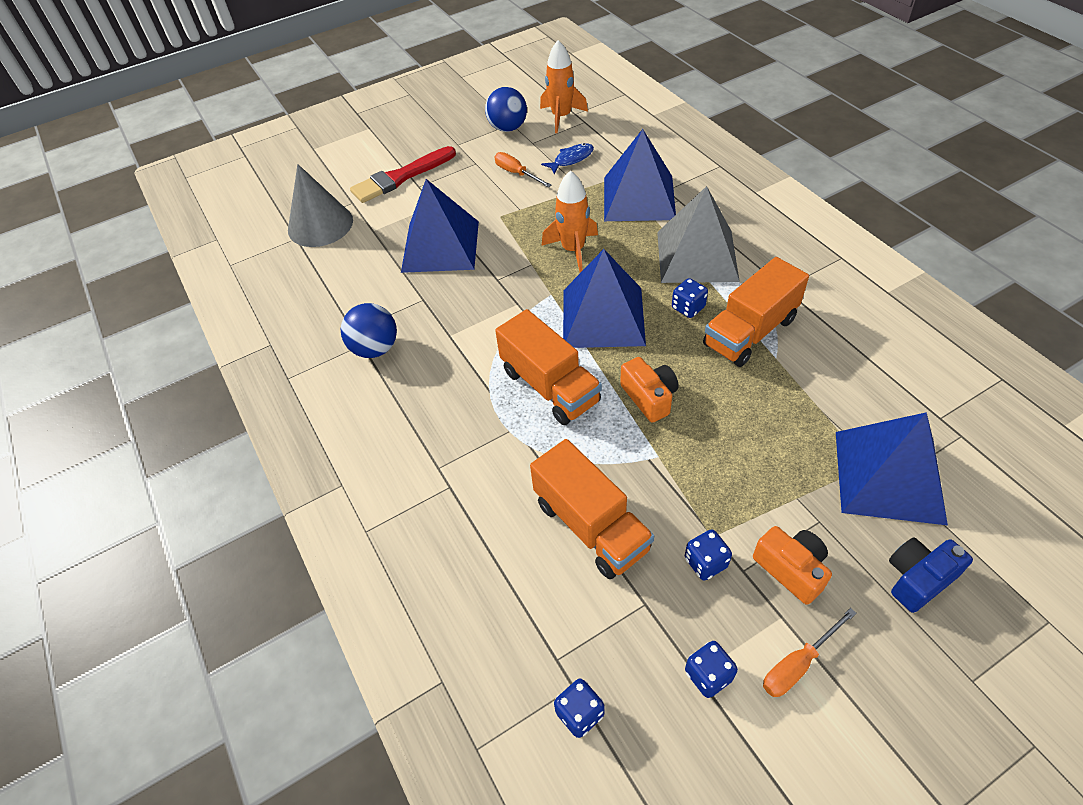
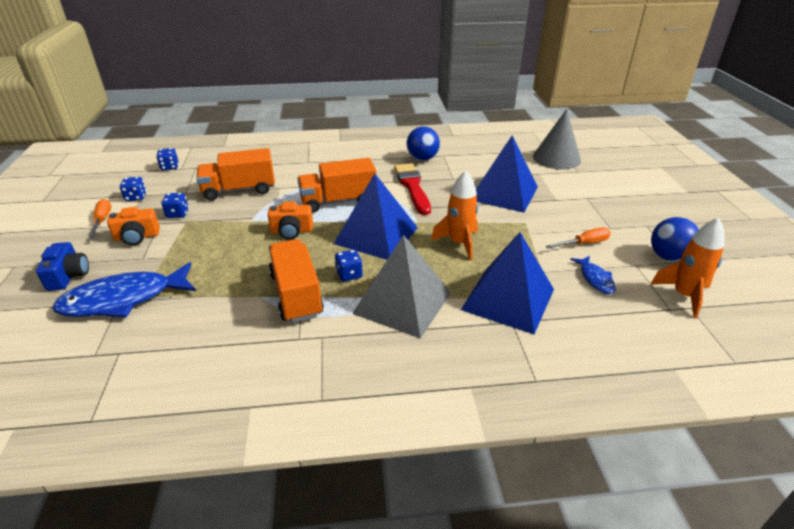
camera: 110 degrees right, 15 degrees down
(401, 177) = (603, 193): red brush -> red brush (412, 187)
(889, 476) = (123, 299): blue pyramid -> blue fish

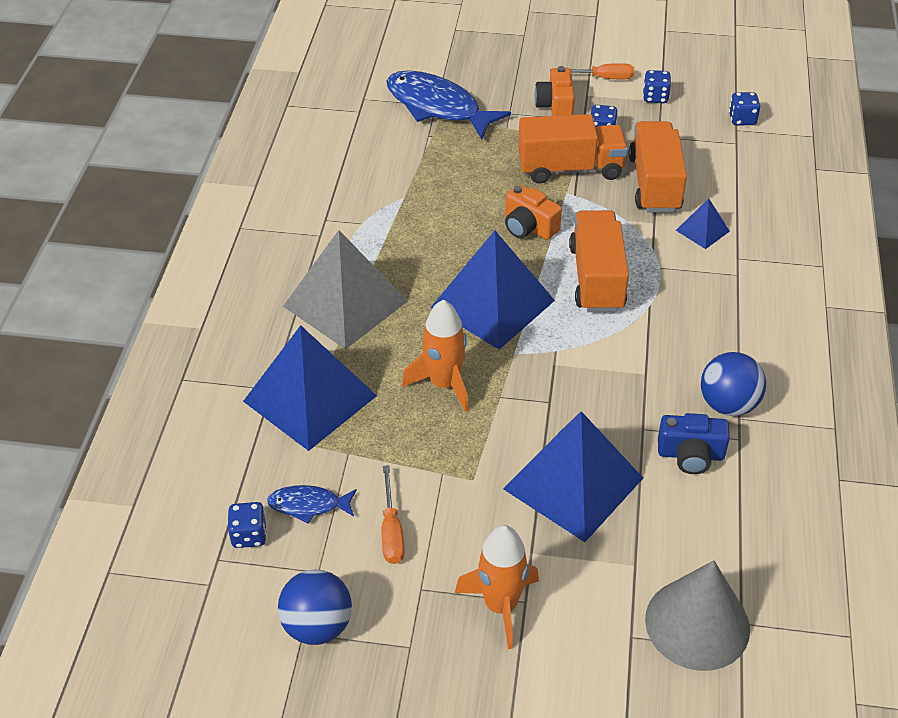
camera: 105 degrees right, 10 degrees up
(68, 276) = (493, 69): blue camera -> blue camera (690, 455)
(123, 299) = (438, 107): blue fish -> blue fish turned 45 degrees counterclockwise
(285, 172) = (702, 230): none -> blue pyramid
(291, 231) = (528, 227): orange camera -> orange camera turned 60 degrees counterclockwise
(296, 294) = (395, 222): orange truck -> orange truck (570, 168)
(349, 275) = (415, 267): blue dice -> blue dice (249, 535)
(412, 187) = (622, 369): red brush -> none
(684, 295) = (232, 591): orange rocket -> orange rocket (501, 606)

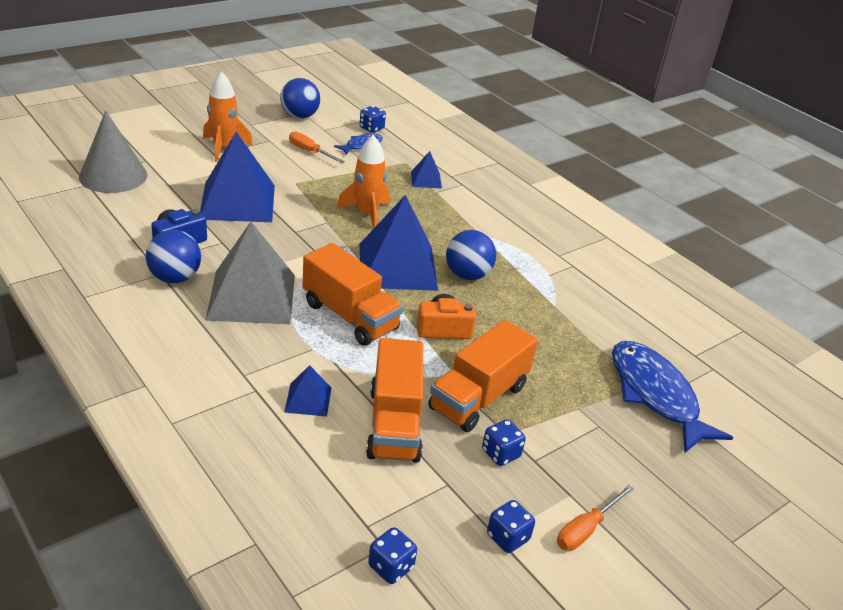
camera: 130 degrees right, 10 degrees down
(310, 398) = (426, 180): blue pyramid -> blue pyramid, size x0.46
(345, 303) = (481, 227): grey pyramid -> grey pyramid (252, 297)
(438, 107) = (655, 395): blue fish -> blue fish turned 105 degrees counterclockwise
(438, 261) = (467, 275): none -> blue ball
(555, 106) = (576, 460): orange camera -> none
(654, 184) = (394, 424): orange truck -> orange truck turned 45 degrees clockwise

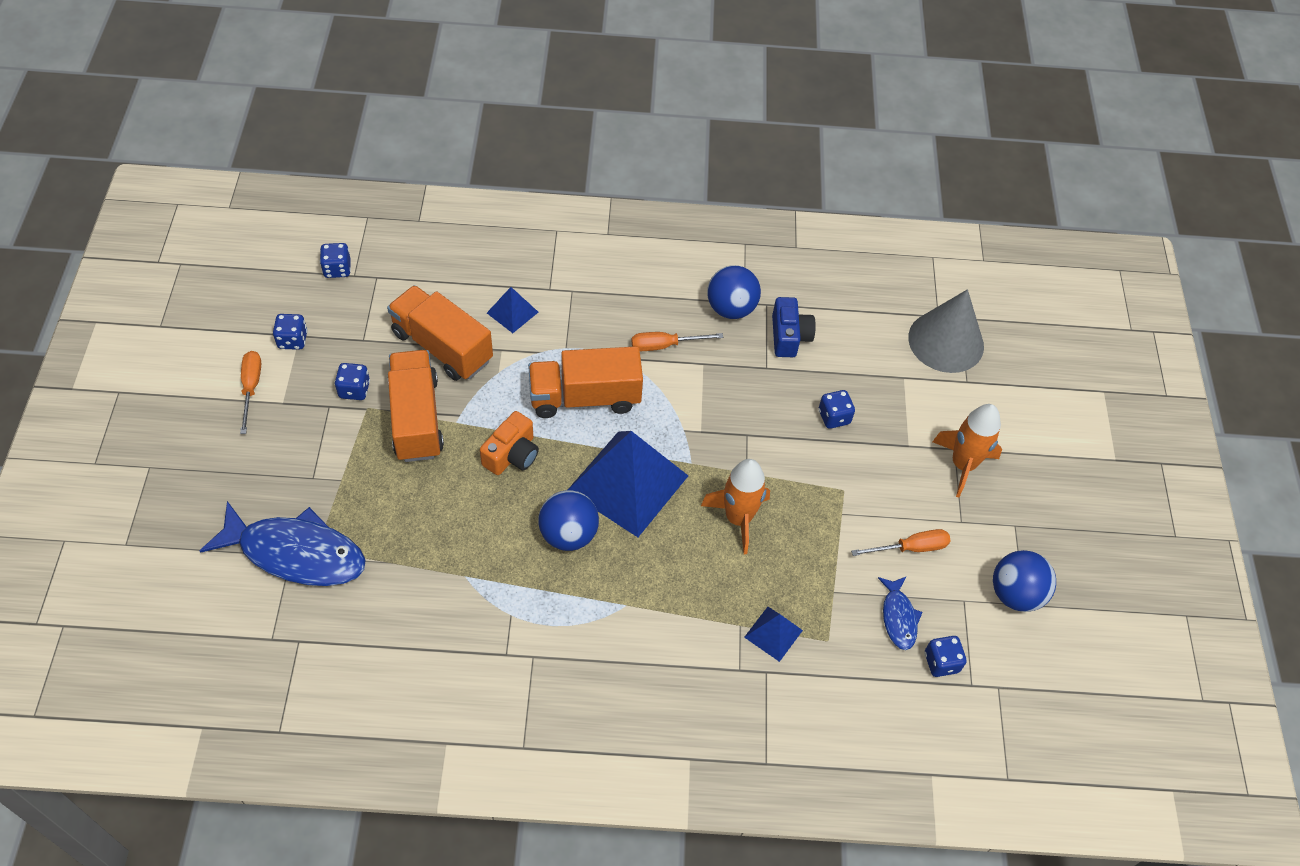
camera: 130 degrees right, 20 degrees up
(238, 201) = (834, 417): blue pyramid -> blue dice
(252, 297) = (665, 345): grey pyramid -> orange screwdriver

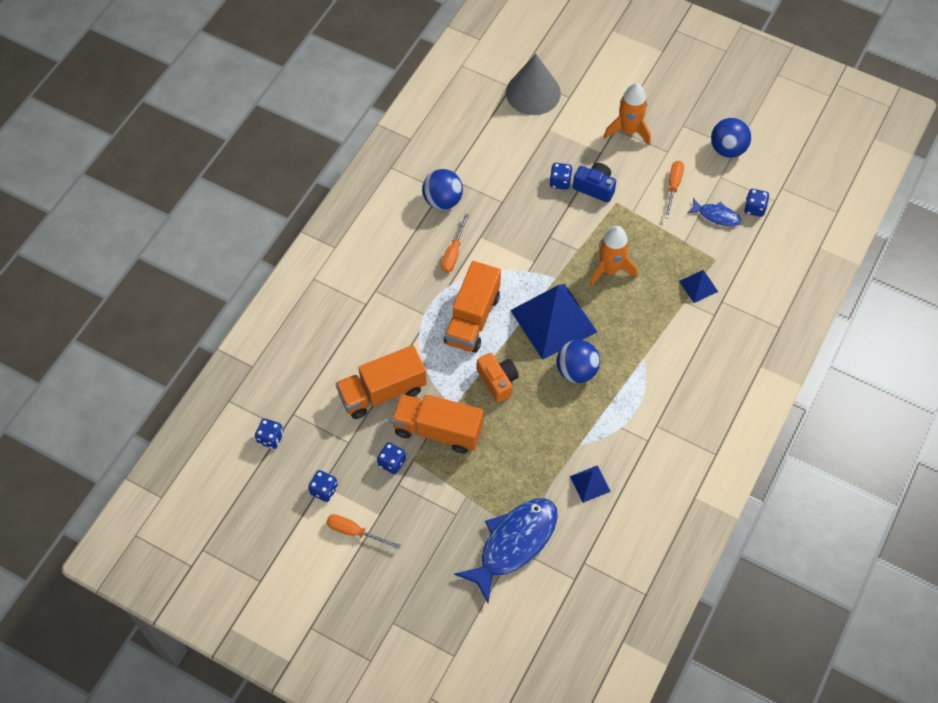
camera: 60 degrees left, 5 degrees up
(512, 312) = (375, 335): blue pyramid -> blue pyramid (590, 483)
(789, 336) = (484, 177): blue camera -> blue camera (595, 187)

